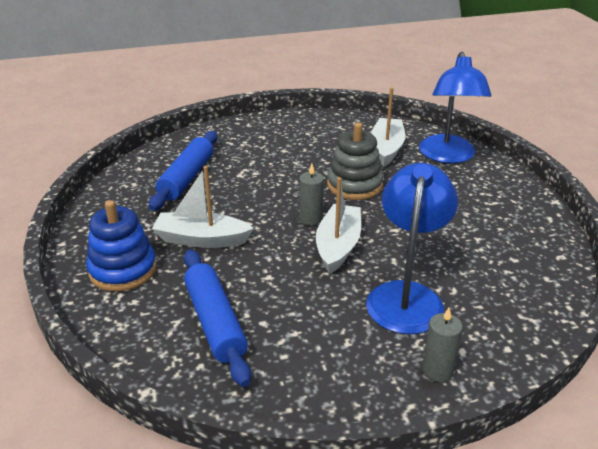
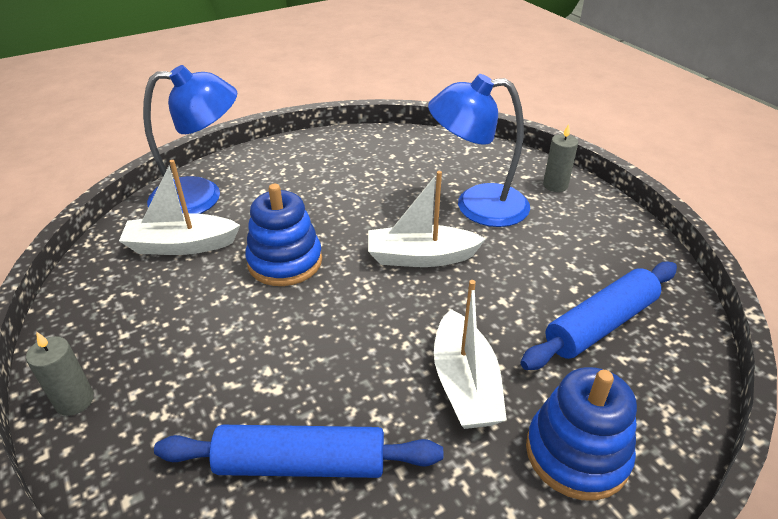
camera: 105 degrees left, 5 degrees up
(311, 219) = (375, 287): grey candle -> grey candle (75, 401)
(354, 185) = (285, 262): grey stacking toy -> blue stacking toy

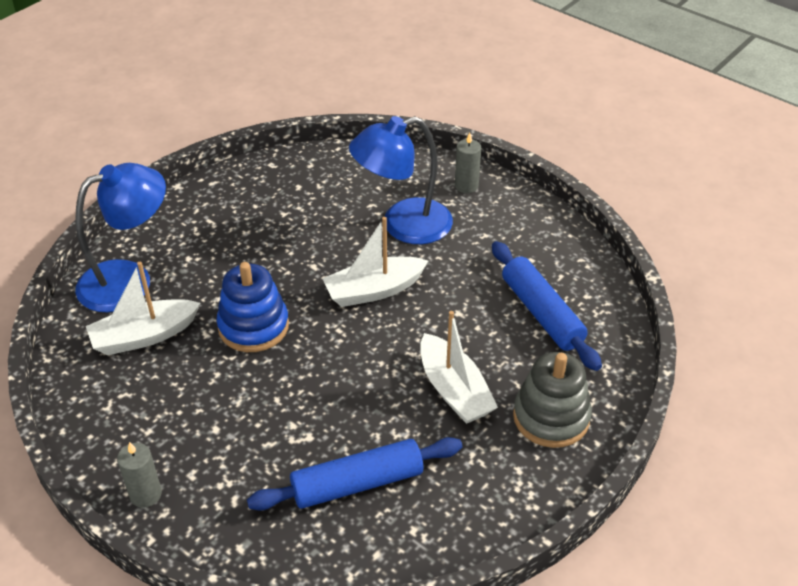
camera: 20 degrees left, 5 degrees up
(577, 453) = (551, 417): blue stacking toy -> grey stacking toy
(600, 324) = (541, 313): blue rolling pin -> blue rolling pin turned 60 degrees counterclockwise

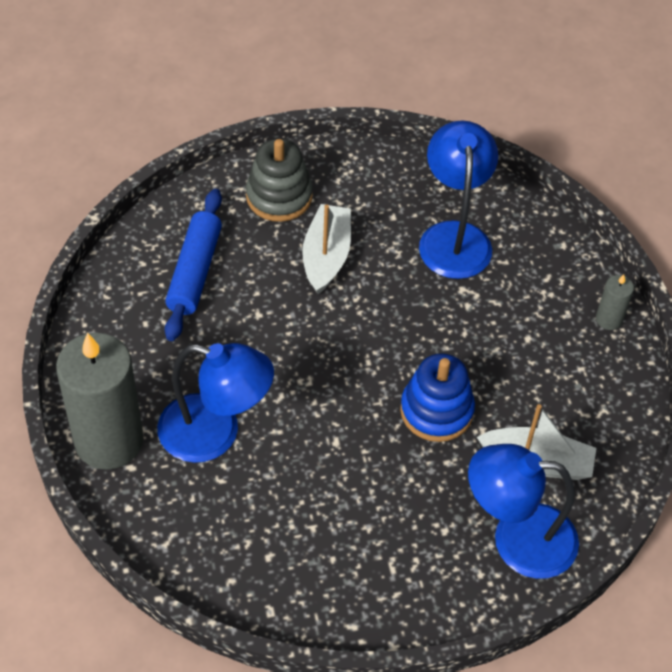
camera: 145 degrees left, 10 degrees up
(357, 483) = (454, 237): blue rolling pin -> blue lamp
(374, 290) = (306, 380): white boat -> none
(466, 186) = (109, 440): grey candle -> grey candle, size x2.35

